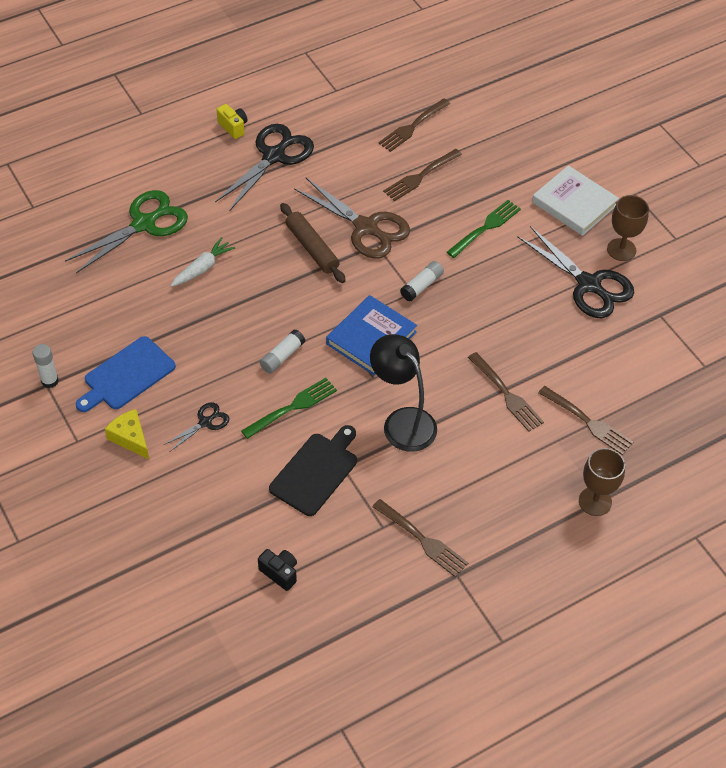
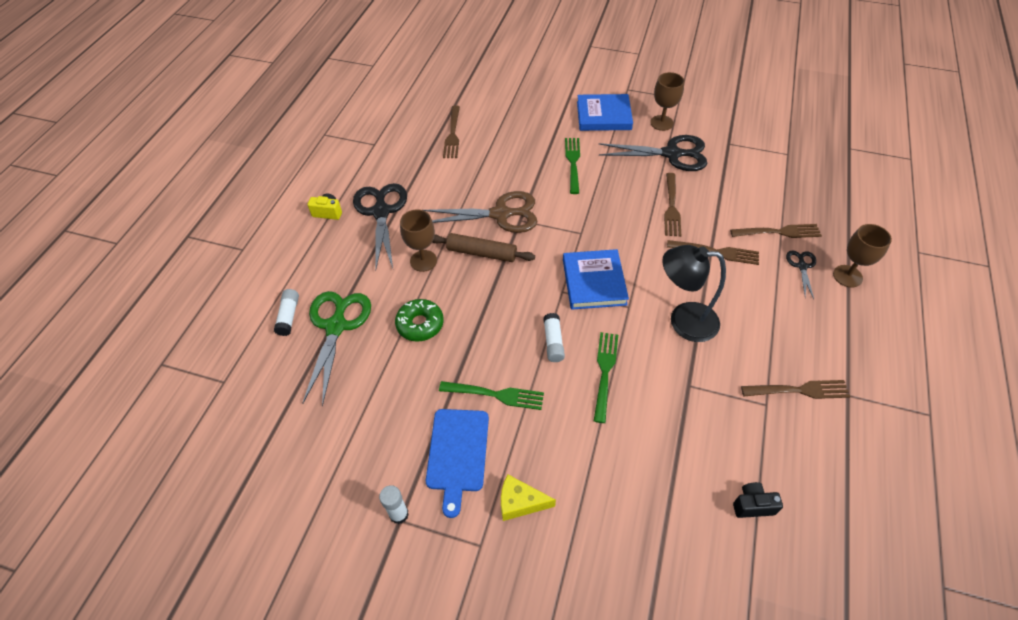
camera: 40 degrees left, 0 degrees up
(196, 359) = (495, 395): none -> green fork
(202, 268) = (420, 324): white carrot -> green donut
(205, 422) = (560, 437): black scissors -> black scissors (802, 266)
(260, 221) = (423, 261): none -> brown goblet
(316, 472) = (677, 405): black cutting board -> none
(421, 176) = (495, 159): brown fork -> brown fork (671, 207)
(422, 286) = (581, 225): white glue stick -> white glue stick (289, 316)
(574, 204) = (603, 116): white book -> blue book

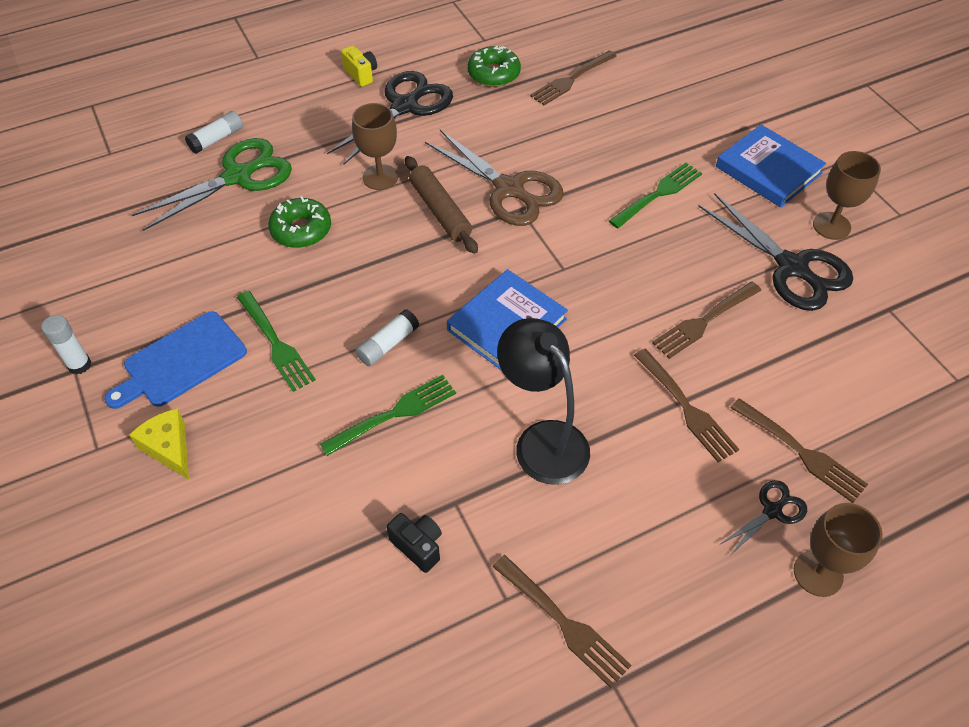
camera: 45 degrees right, 0 degrees up
(406, 159) = (494, 74): none -> green donut
(752, 505) = (348, 667): black camera -> black camera (418, 546)

